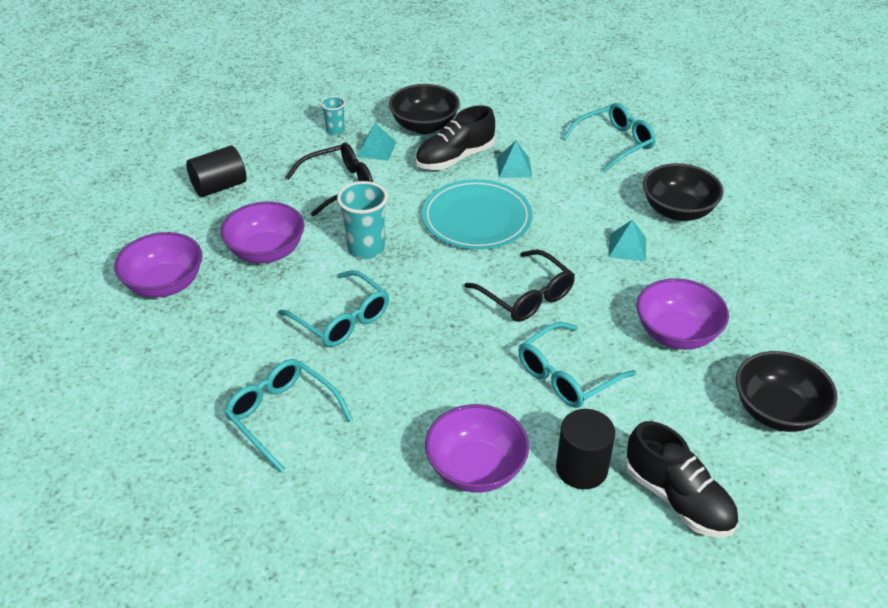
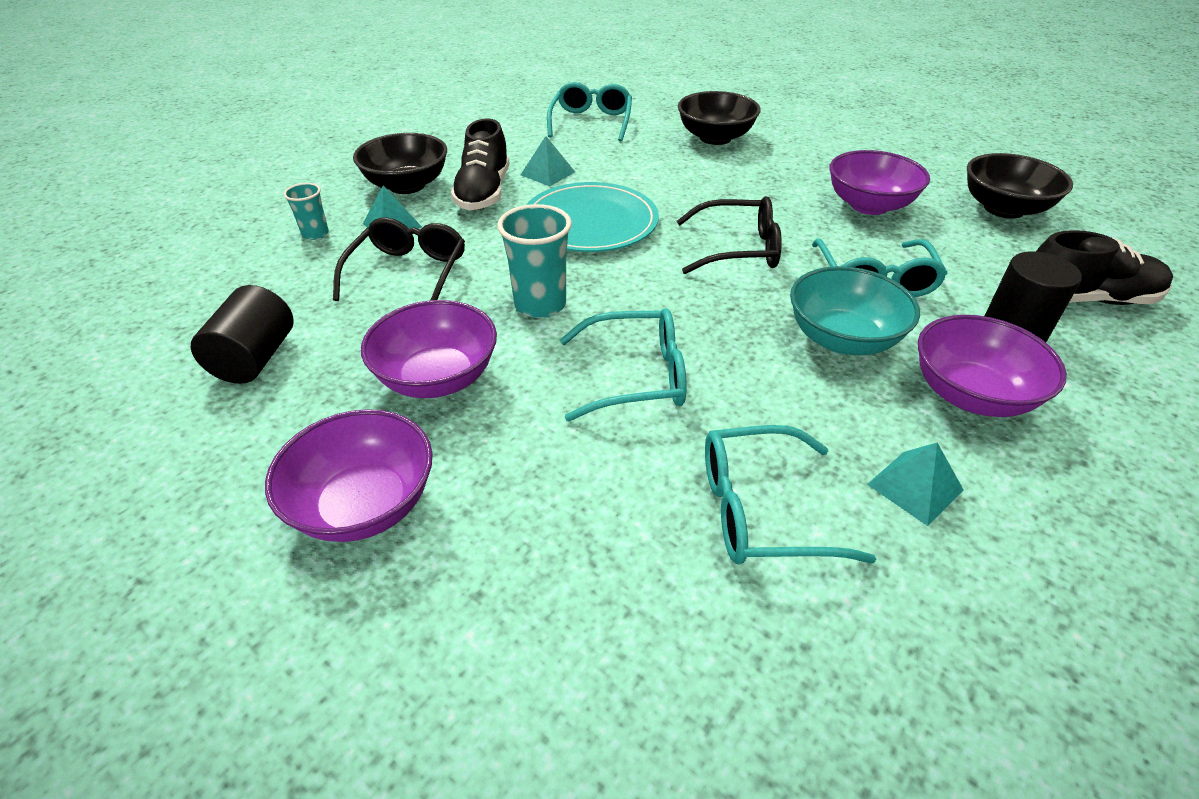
camera: 50 degrees left, 0 degrees up
(473, 387) = (842, 339): none -> turquoise bowl
(627, 247) = (732, 176): turquoise pyramid -> turquoise pyramid (915, 487)

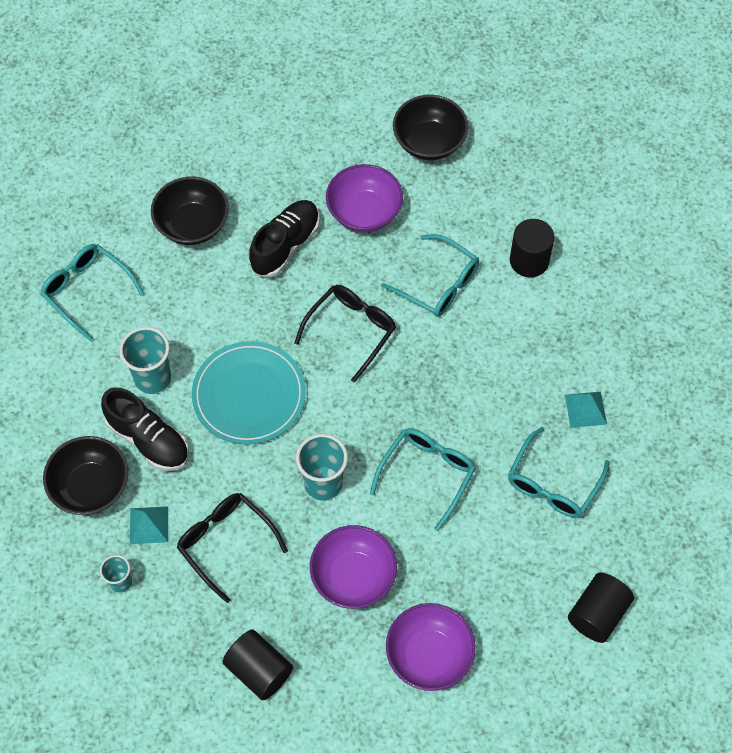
camera: 55 degrees left, 20 degrees up
(547, 173) = (153, 378): turquoise pyramid -> turquoise cup
(594, 707) = (597, 614): none -> black cylinder
(842, 339) = (474, 349): turquoise bowl -> none
(970, 395) = (554, 329): purple bowl -> none
(1086, 299) = (534, 198): black shoe -> black shoe (285, 245)

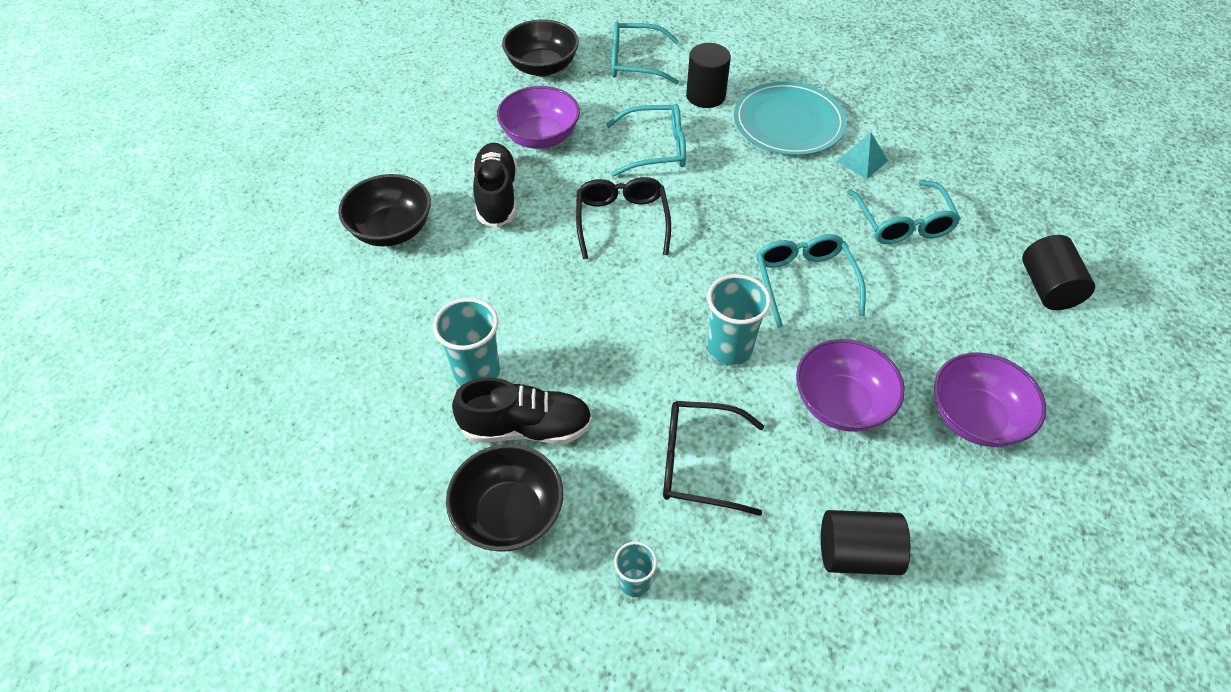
camera: 40 degrees left, 10 degrees down
(86, 290) = (331, 343): turquoise glasses -> turquoise glasses (634, 62)
(149, 525) = (607, 504): turquoise pyramid -> none
(249, 395) = (585, 325): turquoise plate -> turquoise plate (788, 123)

